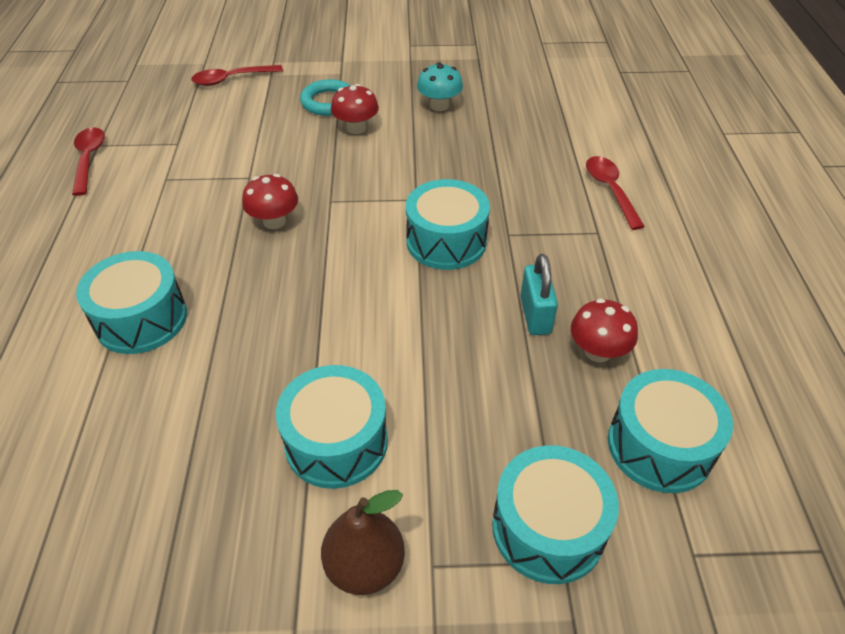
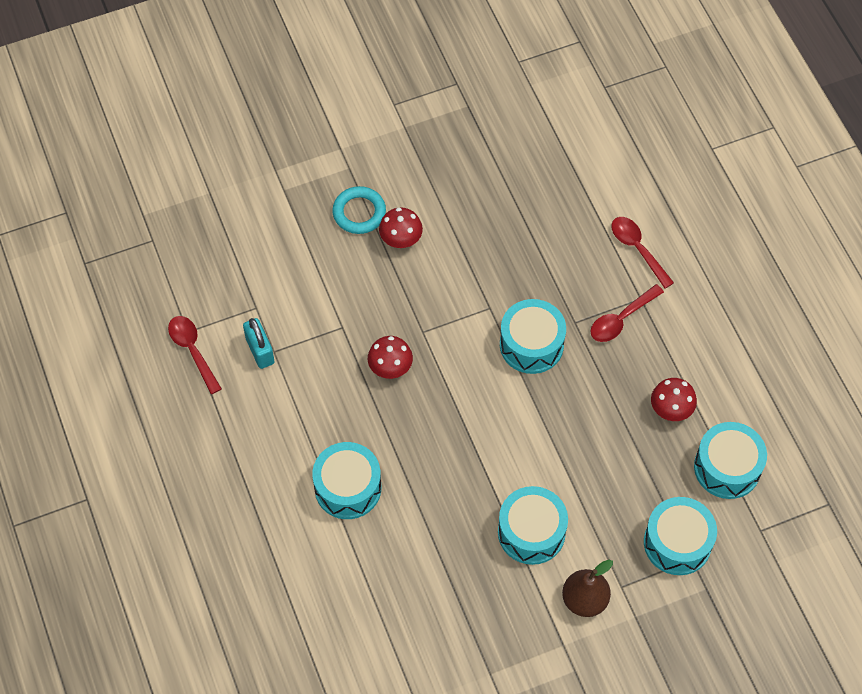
camera: 20 degrees left, 15 degrees up
(231, 79) = (251, 209): red spoon -> red spoon (621, 319)
(439, 105) = (460, 187): turquoise mushroom -> none
(535, 315) = (620, 392): turquoise padlock -> turquoise padlock (260, 351)

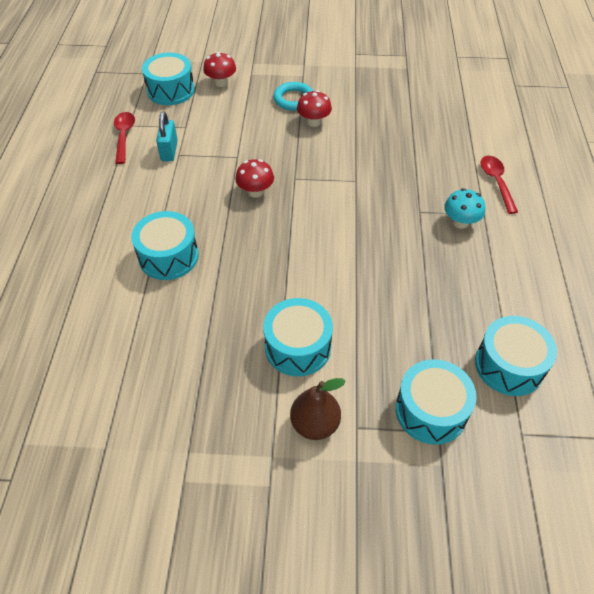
camera: 25 degrees right, 10 degrees down
(531, 344) = (375, 214): turquoise drum -> turquoise drum (171, 90)
(621, 319) = (460, 222): red spoon -> turquoise mushroom
(671, 409) = (474, 300): red mushroom -> red mushroom (221, 82)

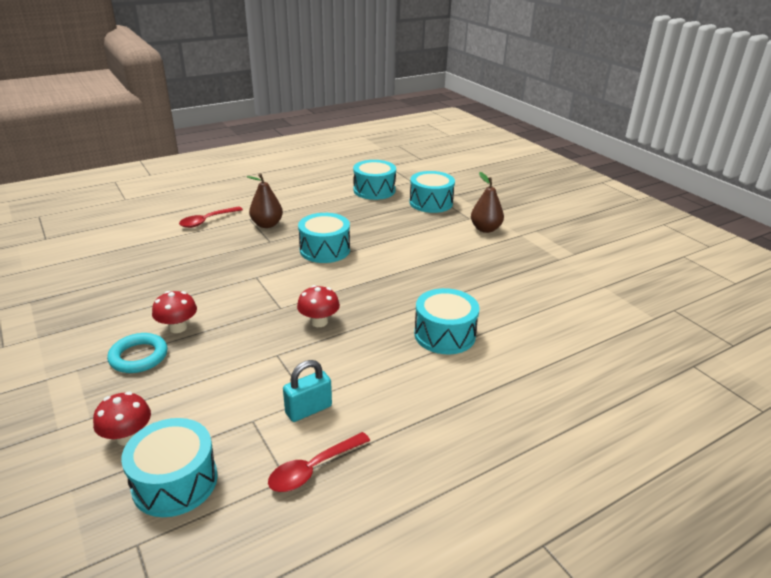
camera: 125 degrees left, 20 degrees down
(298, 347) = (446, 249): turquoise drum -> turquoise drum (325, 250)
(460, 222) = (267, 224): turquoise mushroom -> brown pear

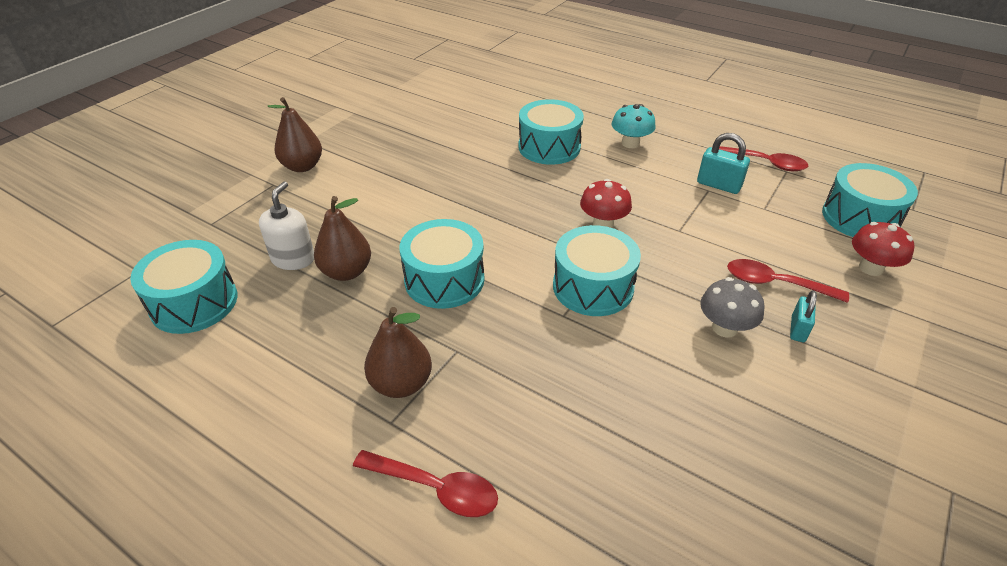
camera: 115 degrees left, 10 degrees up
(139, 357) = (798, 329): turquoise ring -> turquoise padlock
(178, 327) = (724, 328): red mushroom -> grey mushroom
(179, 371) = (775, 284): none -> red spoon
(360, 225) = (346, 272): none -> brown pear
(386, 214) = (293, 259): none -> white soap dispenser
(419, 386) = (630, 143): none -> turquoise mushroom
(431, 203) = (230, 228): turquoise drum -> turquoise drum (593, 287)

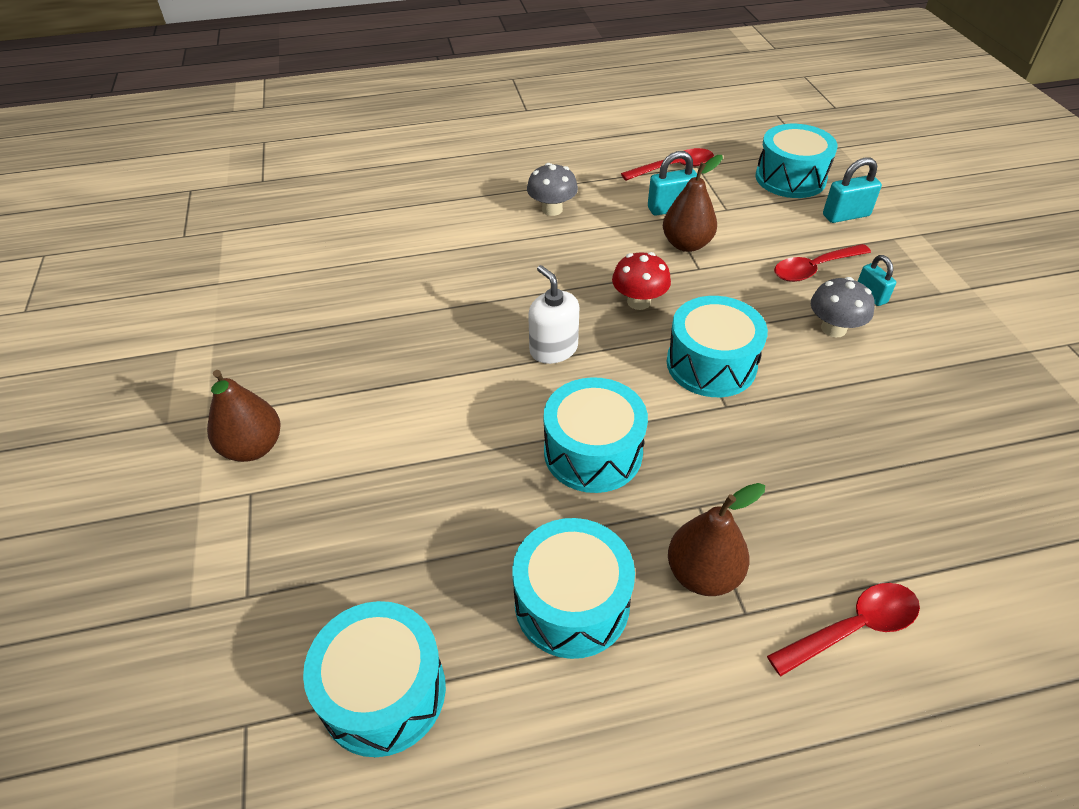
camera: 45 degrees left, 5 degrees up
(293, 259) = (416, 552): white soap dispenser -> white soap dispenser (553, 349)
(346, 272) = (493, 519): brown pear -> brown pear (686, 244)
(549, 147) = (488, 256): turquoise drum -> turquoise drum (572, 603)
(630, 143) = (552, 209): turquoise mushroom -> grey mushroom
(871, 268) = (846, 215): red mushroom -> turquoise padlock

